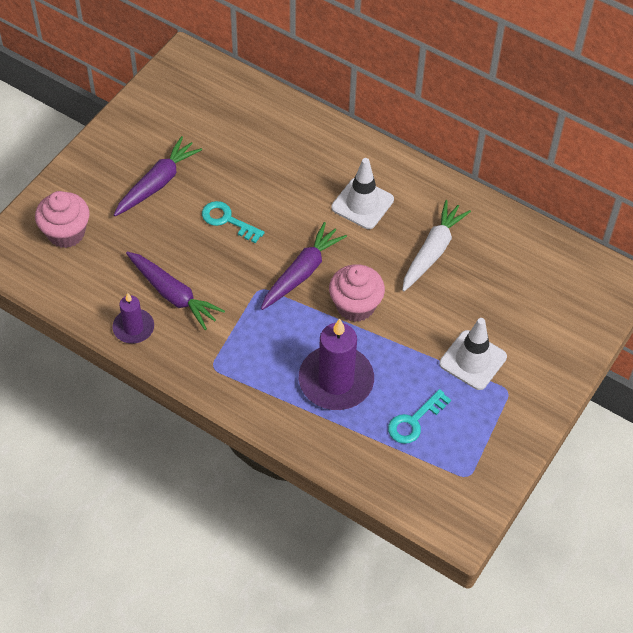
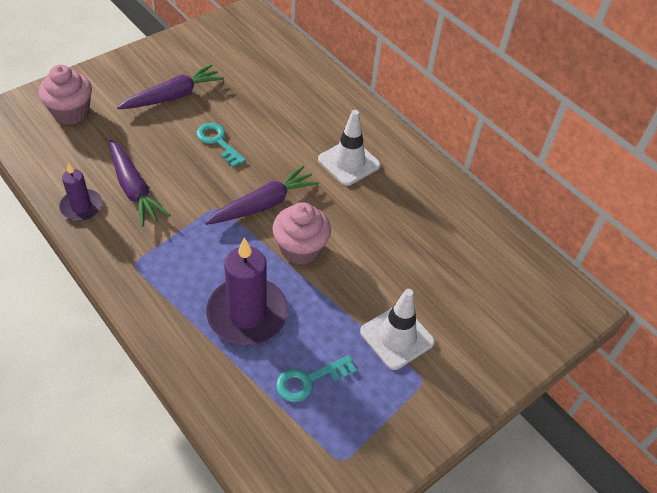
camera: 15 degrees right, 5 degrees down
(432, 251) = (398, 222): white carrot -> none

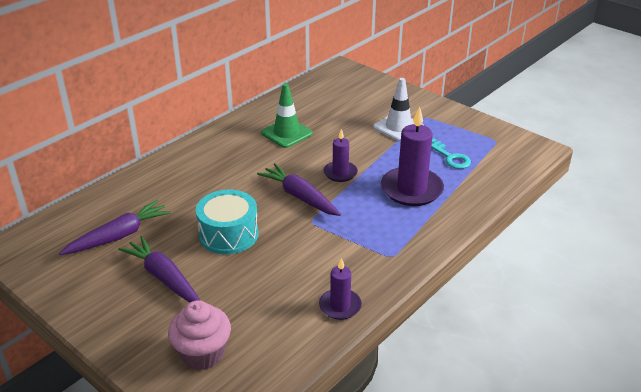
camera: 95 degrees left, 15 degrees down
(134, 189) = (305, 276): purple carrot -> purple carrot (119, 236)
(218, 142) = (228, 234): turquoise key -> turquoise drum
(300, 249) = (340, 173): pink cupcake -> purple candle
(349, 162) = (238, 160): white traffic cone -> none
(399, 212) = (286, 133): none -> green traffic cone

